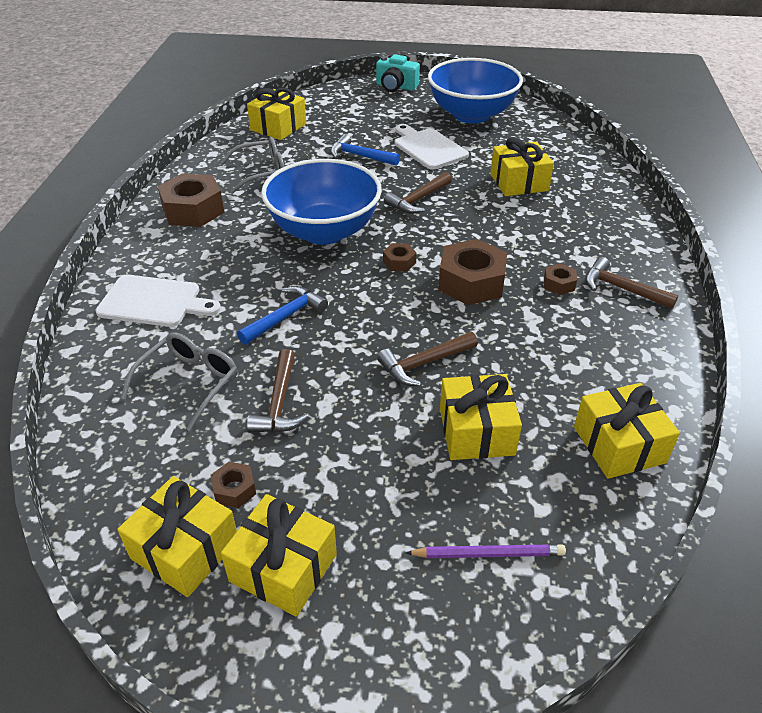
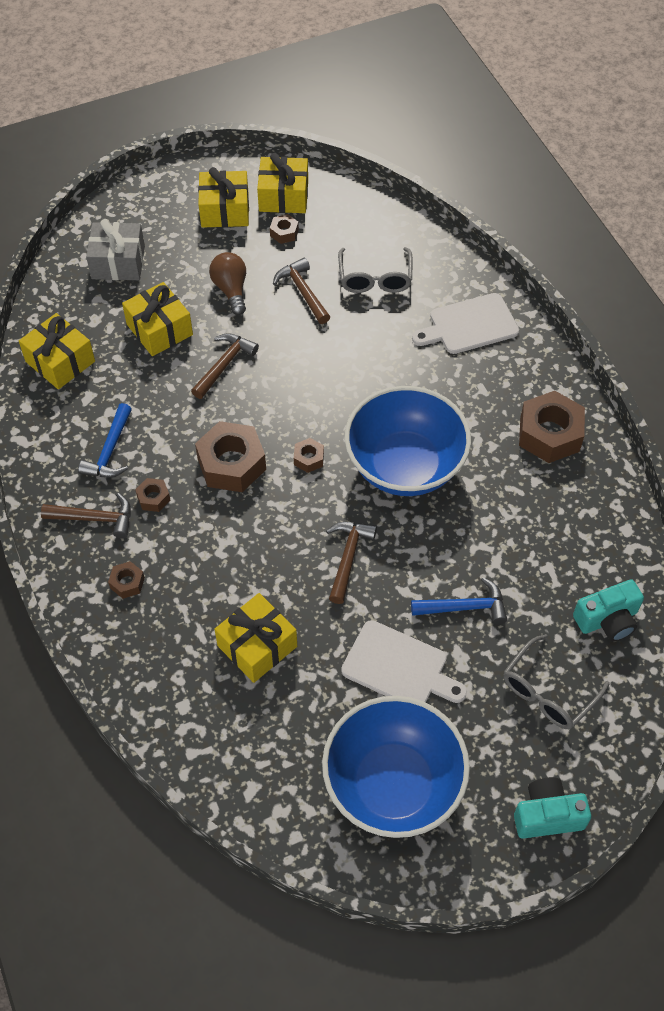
camera: 150 degrees right, 15 degrees up
(262, 172) = (541, 522): grey glasses -> grey glasses (548, 692)
(278, 127) = (607, 620): yellow gift -> turquoise camera
(285, 317) = (357, 358): blue hammer -> blue hammer (110, 451)
(359, 442) = (231, 290): none -> brown light bulb
(488, 553) = (118, 262): purple pencil -> grey gift
(606, 241) = (127, 583): none -> brown nut

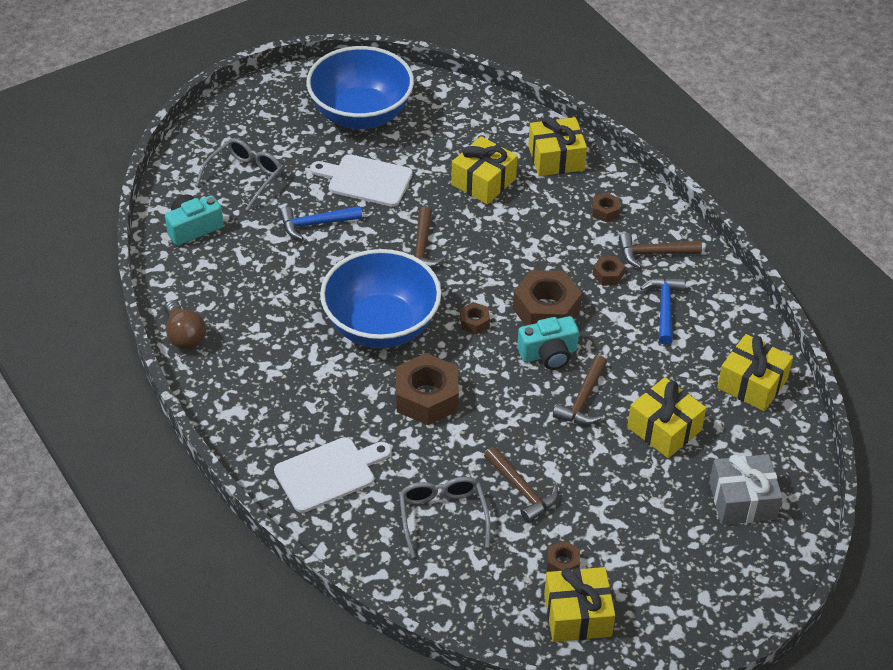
camera: 170 degrees right, 10 degrees down
(225, 210) = (644, 585): yellow gift -> yellow gift (556, 158)
(231, 290) = (603, 483): brown light bulb -> brown light bulb (184, 335)
(547, 815) = (246, 110): turquoise camera -> turquoise camera (548, 354)
(549, 434) = (241, 370): brown nut -> brown nut (426, 397)

